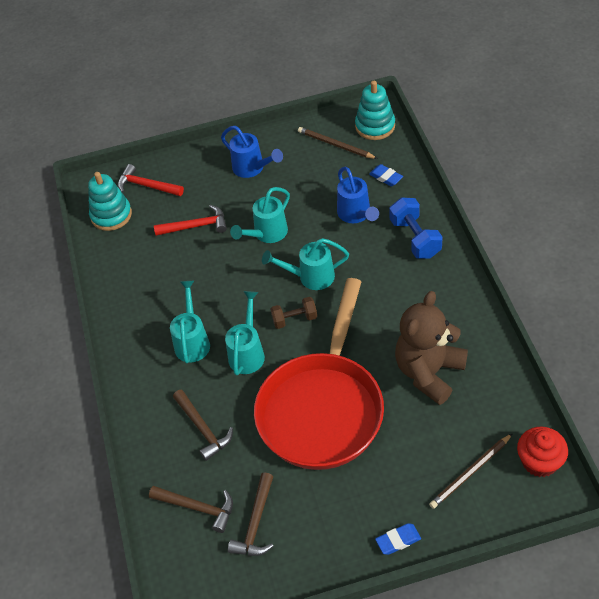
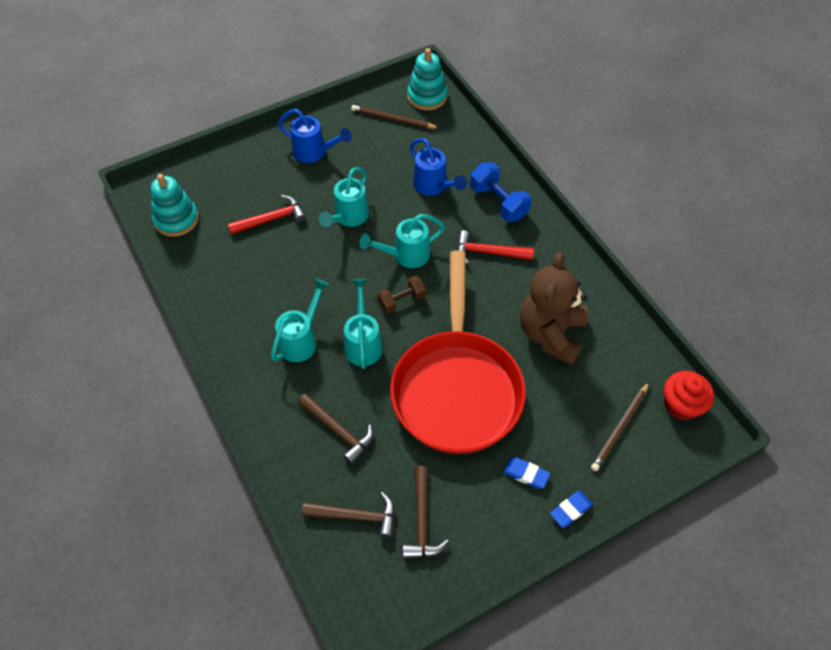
camera: 20 degrees left, 5 degrees up
(147, 186) = (207, 184): red hammer -> red hammer (488, 252)
(192, 341) = (301, 340): turquoise watering can -> turquoise watering can turned 45 degrees clockwise
(386, 177) = (452, 146): blue eraser -> blue eraser (526, 474)

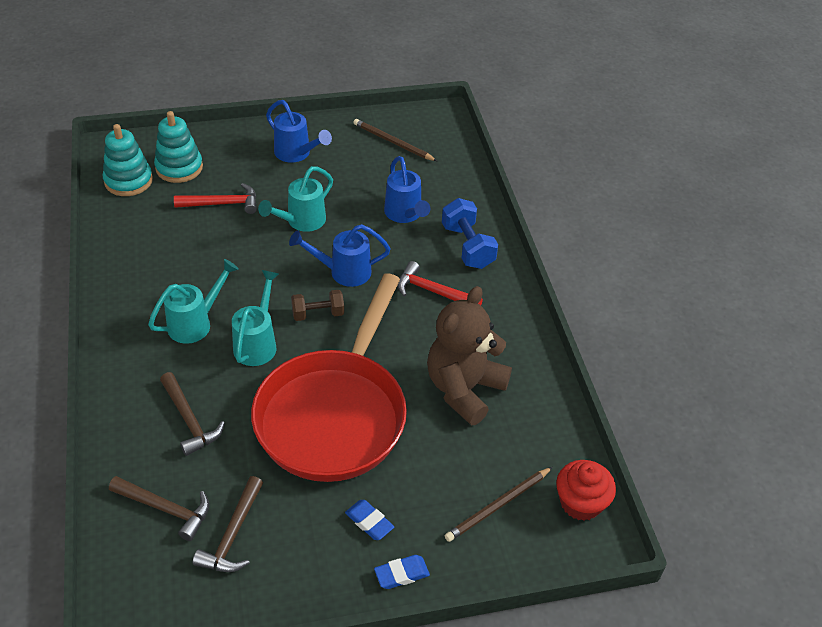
camera: 15 degrees right, 10 degrees down
(406, 255) = (343, 272): turquoise watering can -> blue watering can
(427, 96) = (439, 129): turquoise stacking toy -> turquoise stacking toy (179, 168)

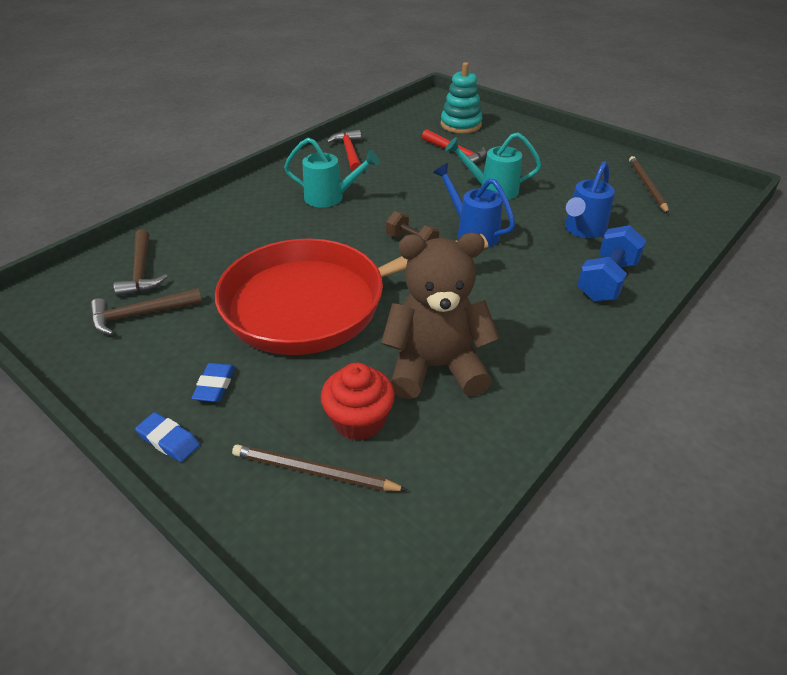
camera: 55 degrees right, 5 degrees down
(128, 181) = (420, 116): turquoise stacking toy -> none
(189, 420) = (236, 239): brown hammer -> none
(257, 343) = (345, 231): turquoise watering can -> none
(296, 154) = (554, 155): blue watering can -> none
(433, 292) = (523, 288): red hammer -> red hammer (349, 153)
(580, 502) = (386, 548): red cupcake -> red cupcake (359, 420)

